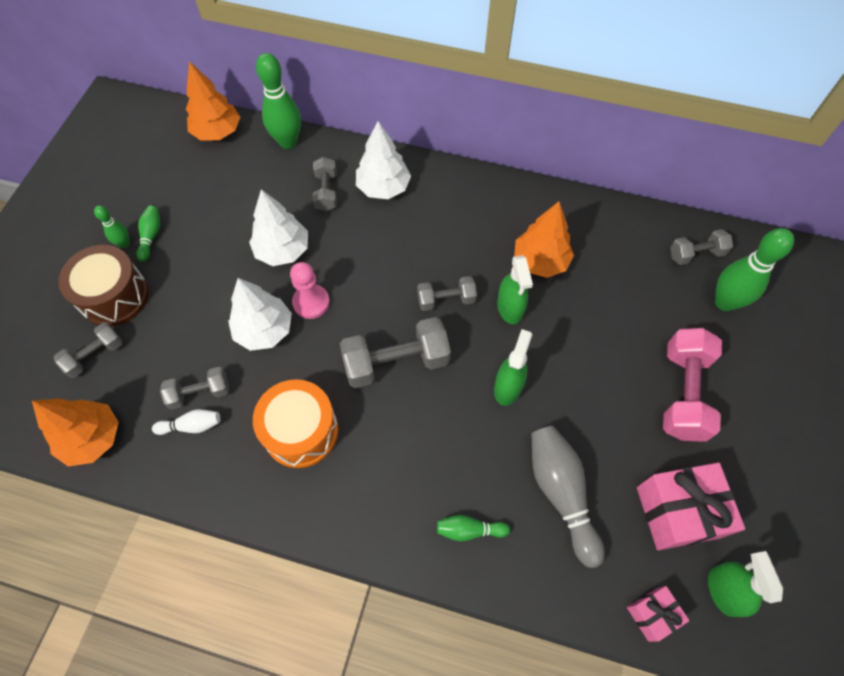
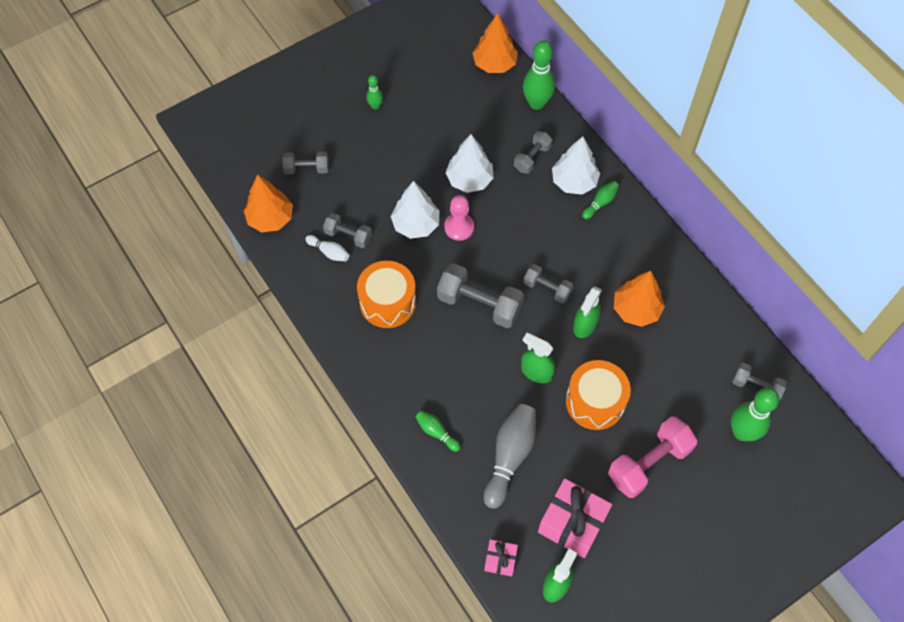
camera: 40 degrees right, 0 degrees up
(114, 296) = (344, 138): brown drum -> none
(151, 236) = (395, 112): green bowling pin -> green bowling pin (600, 203)
(508, 387) = (536, 372): green spray bottle -> green spray bottle turned 120 degrees counterclockwise
(585, 373) = (595, 401): none -> orange drum

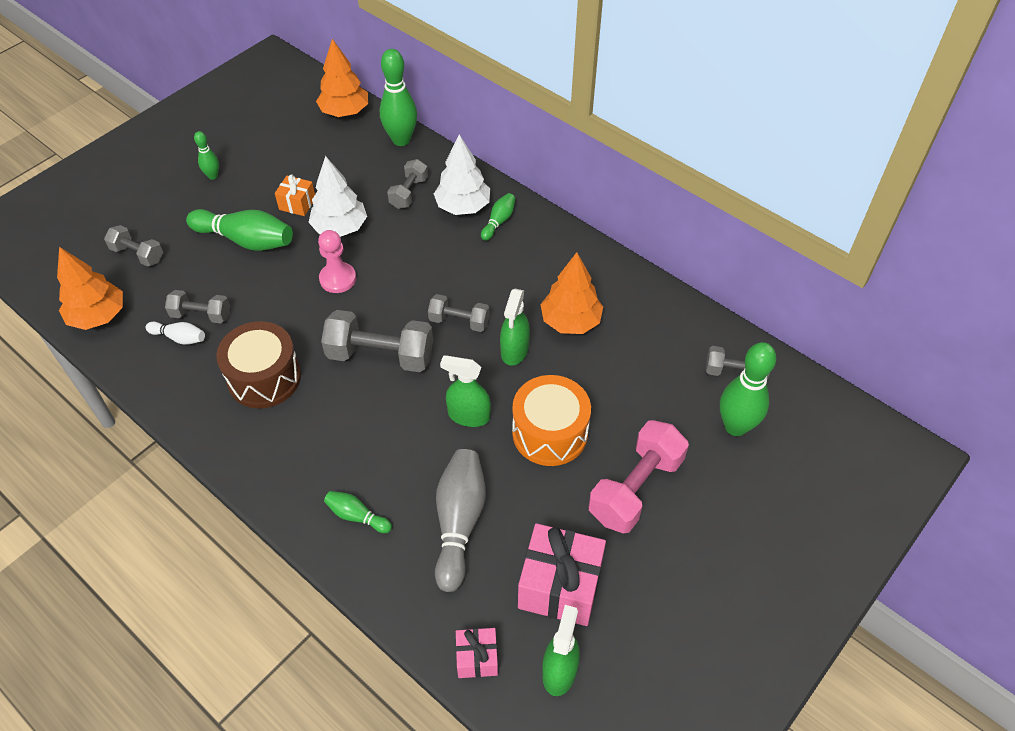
camera: 15 degrees left, 10 degrees down
(307, 169) = (138, 254): grey dumbbell -> grey dumbbell turned 45 degrees clockwise
(388, 302) = (264, 378): orange drum -> brown drum
(393, 174) = (246, 240): none -> green bowling pin
(416, 224) = (284, 286): white tree -> none
(439, 149) = (297, 204): none -> orange gift

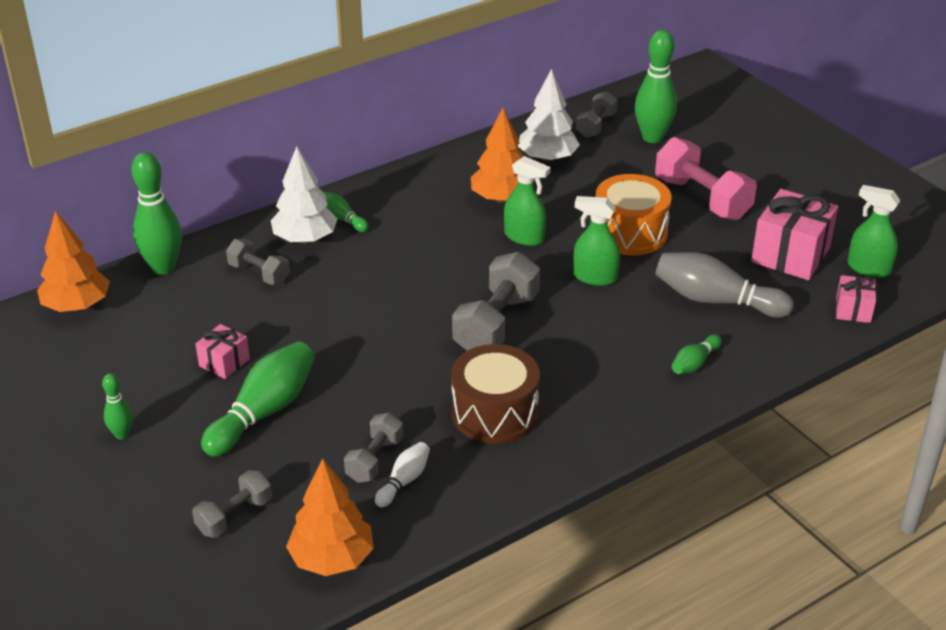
camera: 75 degrees left, 15 degrees down
(297, 204) = (224, 362): orange gift -> pink gift
(338, 279) = (369, 342): pink pawn -> none
(340, 228) = (287, 332): white tree -> white tree (547, 158)
(459, 321) = (471, 265): grey dumbbell -> none
(468, 415) = (594, 277): green spray bottle -> green spray bottle turned 75 degrees clockwise

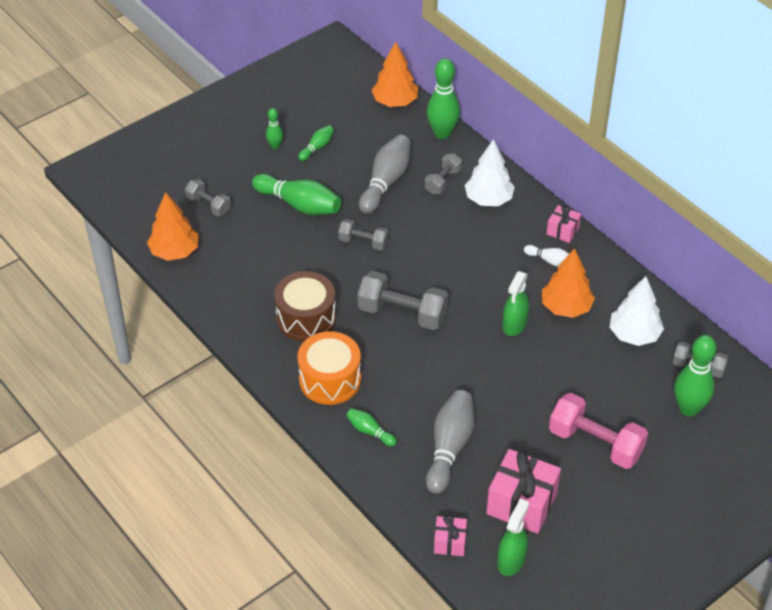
camera: 85 degrees right, 10 degrees up
(224, 362) = (345, 179): pink gift -> pink gift (562, 231)
(244, 324) = (386, 182): none -> grey bowling pin
(342, 219) = (518, 216): green bowling pin -> green bowling pin (317, 147)
(374, 460) = (258, 262): grey dumbbell -> grey dumbbell (363, 242)
(404, 481) = (239, 277): white bowling pin -> white bowling pin (550, 261)
(594, 277) = (468, 370): green spray bottle -> none
(630, 233) = (533, 392): orange drum -> orange drum (330, 380)
(702, 198) = (595, 443): pink dumbbell -> pink dumbbell turned 75 degrees clockwise

